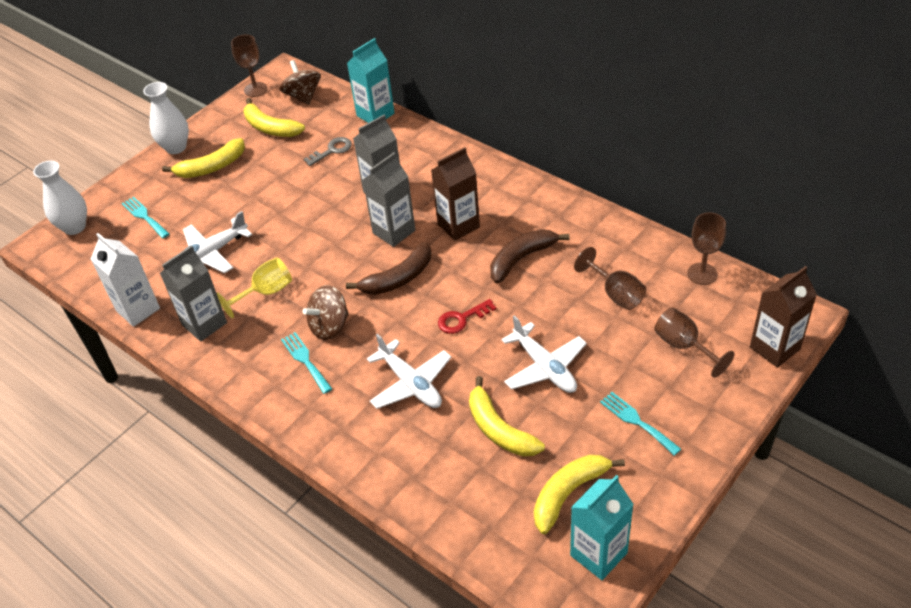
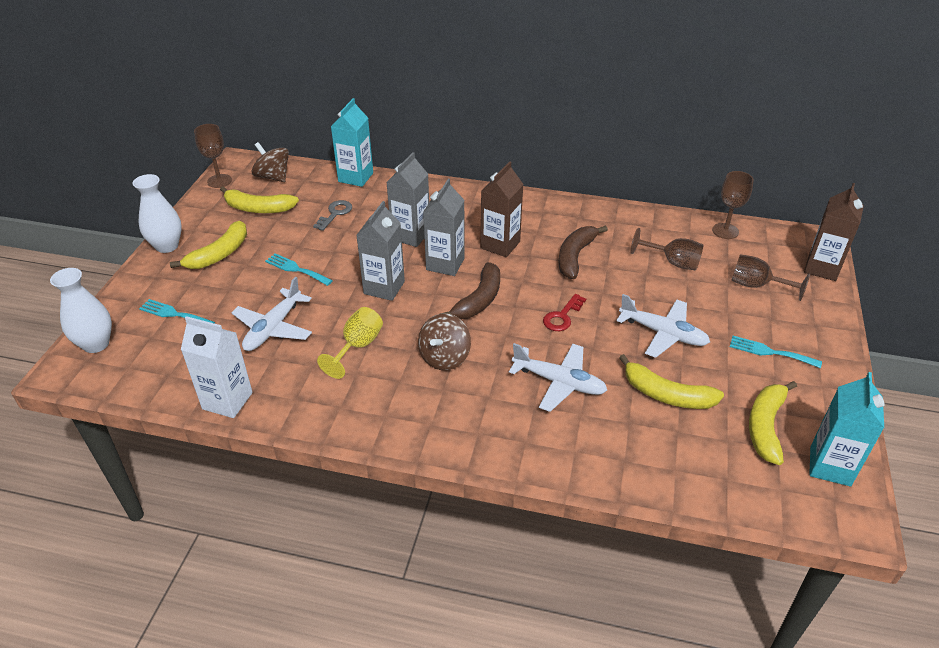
camera: 30 degrees left, 5 degrees down
(204, 324) = (312, 392): grey carton -> grey carton (384, 287)
(305, 360) = (443, 394): turquoise fork -> turquoise fork (296, 269)

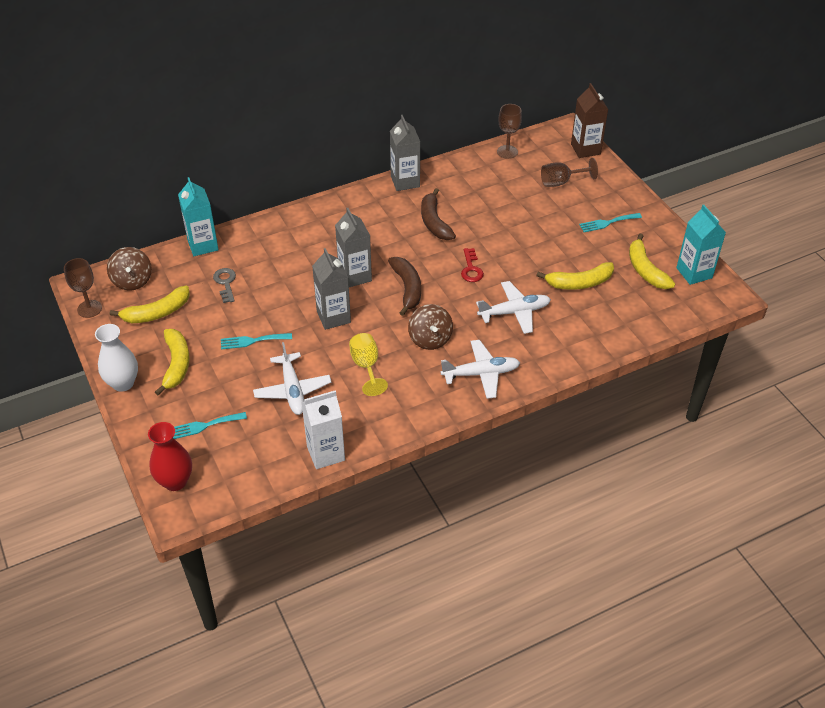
camera: 40 degrees left, 5 degrees up
(96, 344) = (175, 481): white vase -> red vase
(273, 177) = (132, 281): brown spinning top -> brown spinning top turned 105 degrees counterclockwise
(411, 235) = (304, 268): grey carton -> grey carton (405, 181)
(500, 245) = (376, 241): brown carton -> none
(663, 333) = (540, 245): white plane -> white plane (481, 374)
(673, 262) = (498, 192): brown goblet -> none

